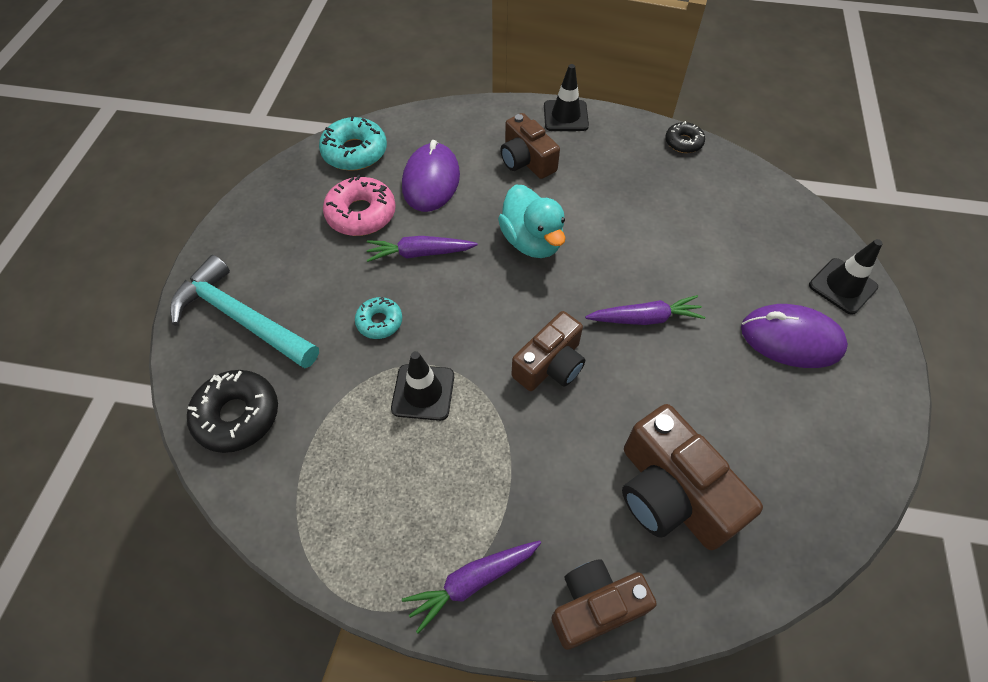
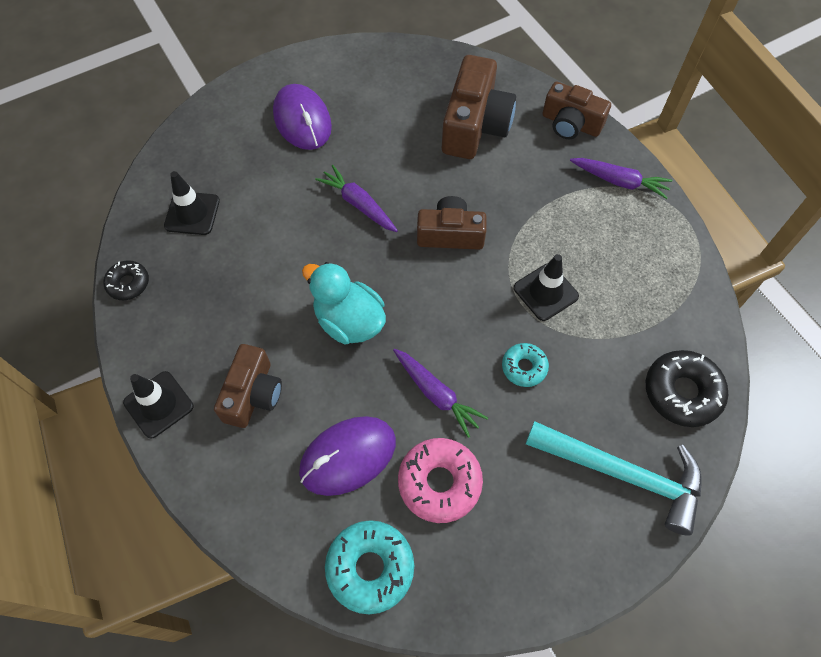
camera: 130 degrees left, 5 degrees up
(241, 318) = (623, 474): turquoise hammer -> turquoise hammer turned 60 degrees counterclockwise
(532, 241) = (349, 321): turquoise duck -> turquoise duck turned 75 degrees counterclockwise
(842, 286) = (226, 113): black traffic cone -> black traffic cone (192, 213)

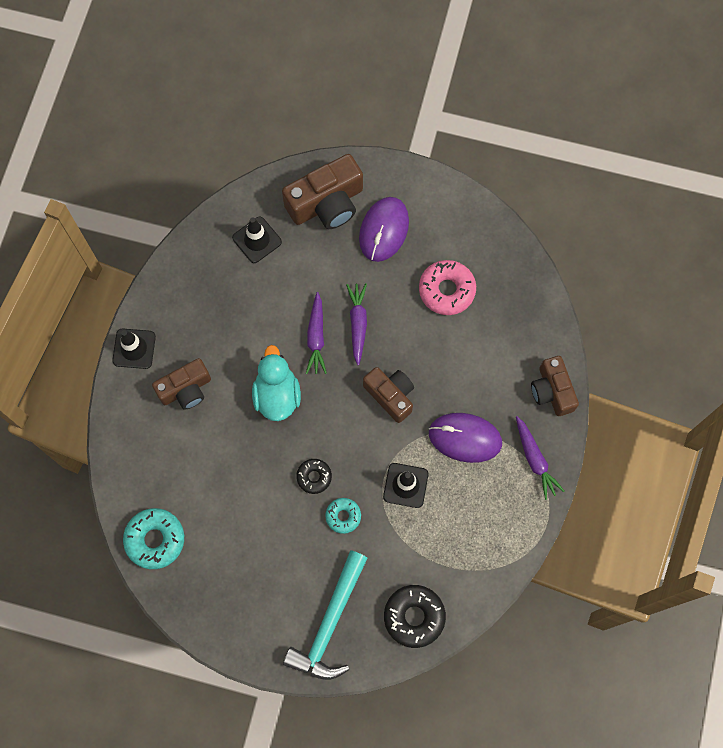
camera: 45 degrees right, 10 degrees up
(128, 283) = (181, 256): black donut -> black donut (314, 477)
(348, 456) = (200, 472): purple mouse -> purple mouse (465, 438)
(436, 394) = (280, 484): purple carrot -> purple carrot (316, 337)
(439, 482) = (231, 532): pink donut -> pink donut (446, 290)
(475, 125) = (488, 334): brown camera -> brown camera (327, 203)
(623, 474) = (330, 624): turquoise hammer -> turquoise hammer turned 45 degrees clockwise

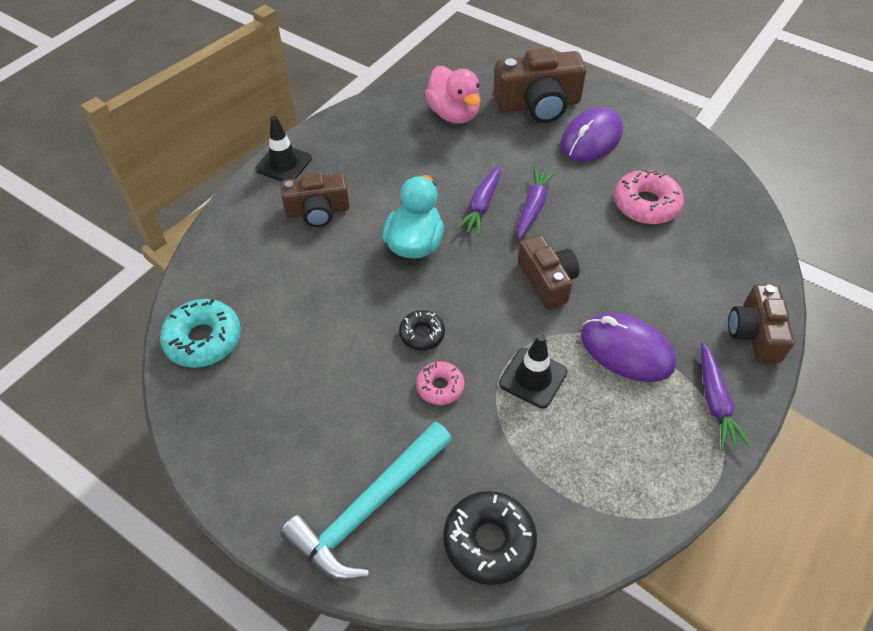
camera: 20 degrees right, 20 degrees down
(257, 240) = (453, 114): black traffic cone -> pink duck
(343, 516) = (440, 387): turquoise donut -> pink donut

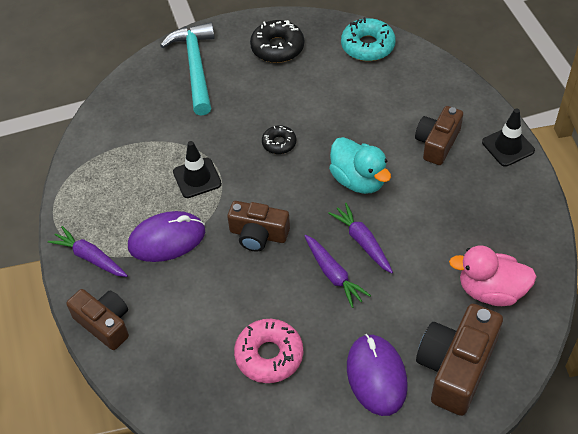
camera: 130 degrees right, 0 degrees up
(440, 387) = (234, 131): pink donut -> none
(489, 541) = (131, 102): black donut -> black donut (277, 48)

